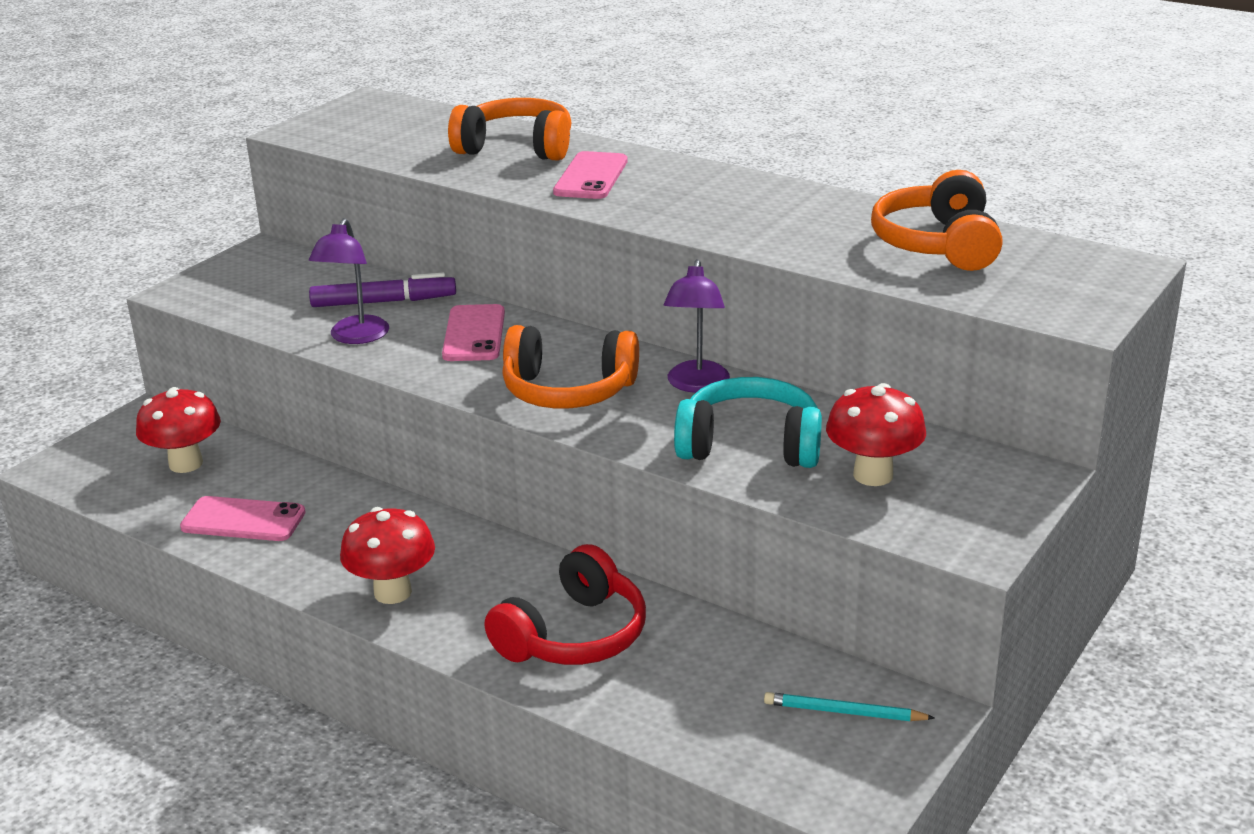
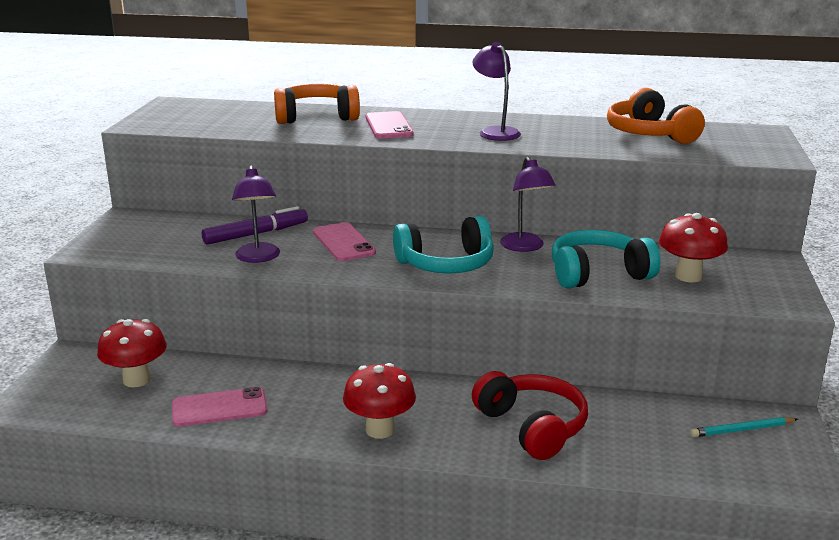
camera: 25 degrees left, 5 degrees down
(568, 391) = (446, 264): orange headphones -> turquoise headphones
(574, 635) = (532, 427): red headphones -> red headphones turned 45 degrees counterclockwise
(721, 207) = (495, 132): none -> purple lamp

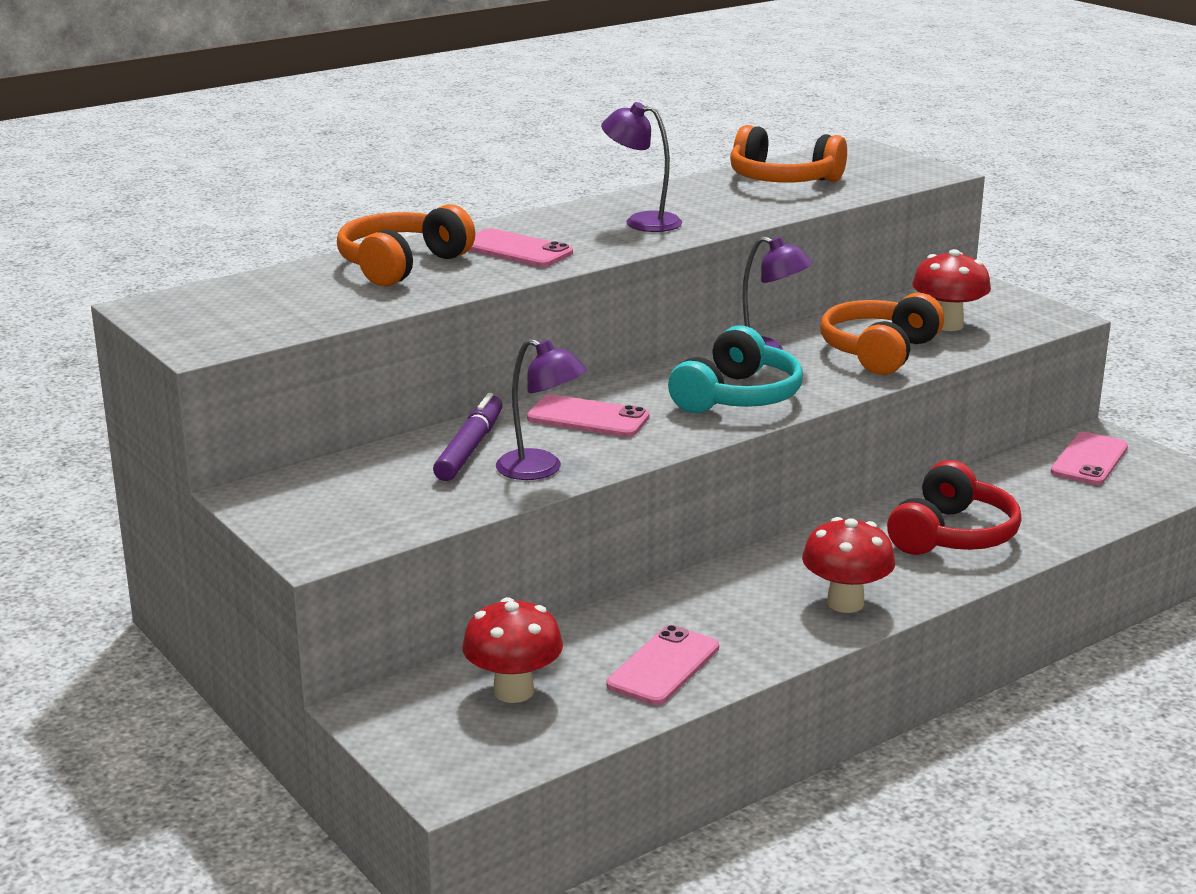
camera: 45 degrees left, 0 degrees up
(532, 427) = (952, 535): red headphones -> red headphones turned 105 degrees clockwise
(598, 274) = (879, 352): turquoise headphones -> orange headphones
(742, 430) = (1089, 460): turquoise pencil -> pink phone

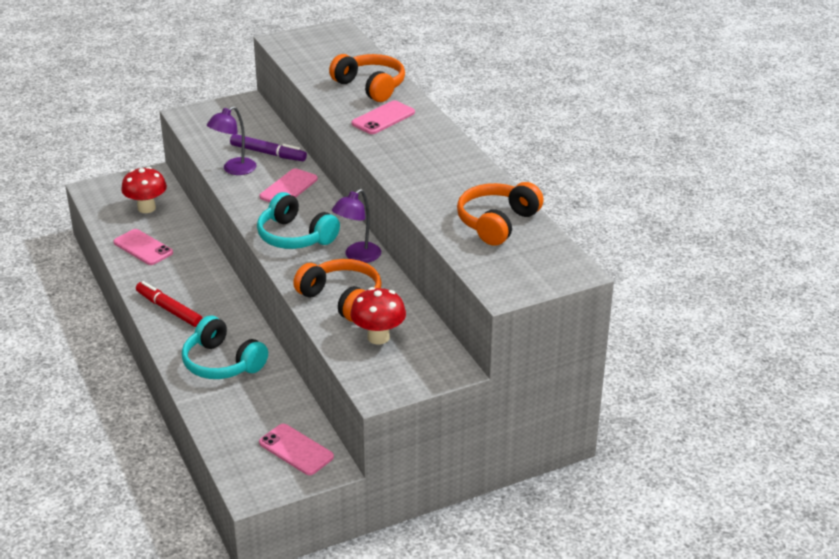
camera: 100 degrees right, 10 degrees up
(642, 222) = (421, 160): purple lamp -> none
(845, 603) = (169, 309): red mushroom -> red marker
(952, 535) = (222, 363): red headphones -> turquoise headphones

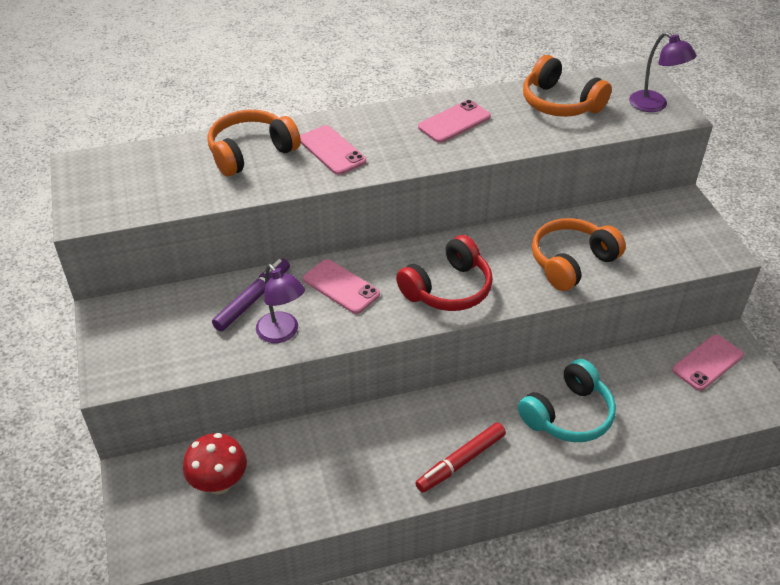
camera: 80 degrees left, 10 degrees up
(143, 247) = (317, 488): pink phone -> pink phone (454, 122)
(295, 236) = (448, 289): turquoise headphones -> red headphones
(357, 256) = (494, 244): purple lamp -> purple lamp (654, 105)
(378, 337) = (637, 243): red mushroom -> none

